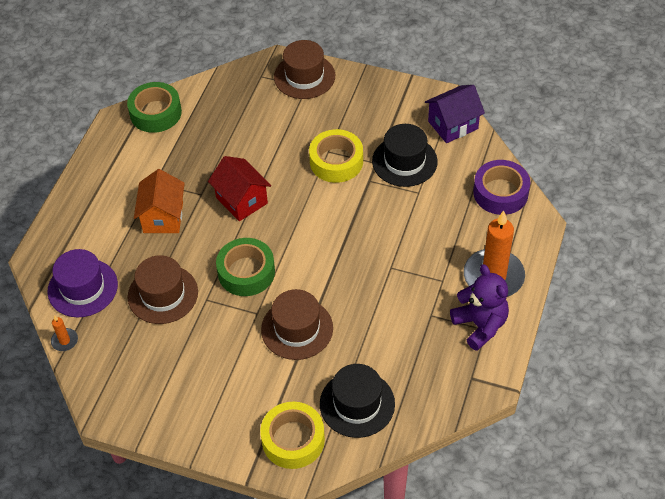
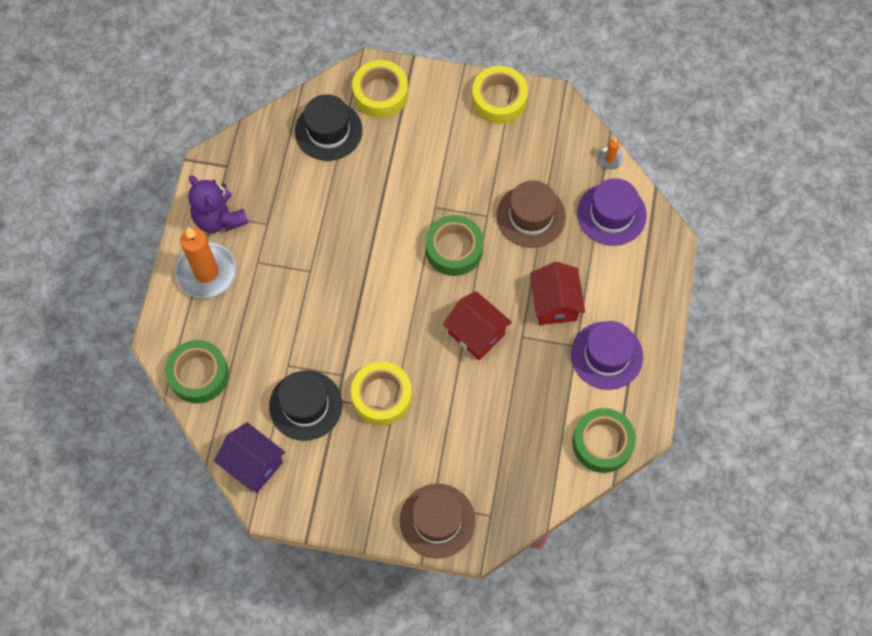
camera: 170 degrees right, 15 degrees up
(130, 173) = (606, 355): none -> purple hat
(162, 417) = (499, 99): none -> yellow tape
(163, 217) = (554, 303): orange house -> red house
(297, 329) = (393, 195): brown hat -> none
(453, 125) = (253, 464): purple house -> purple house turned 75 degrees clockwise
(500, 193) = (199, 374): purple tape -> green tape

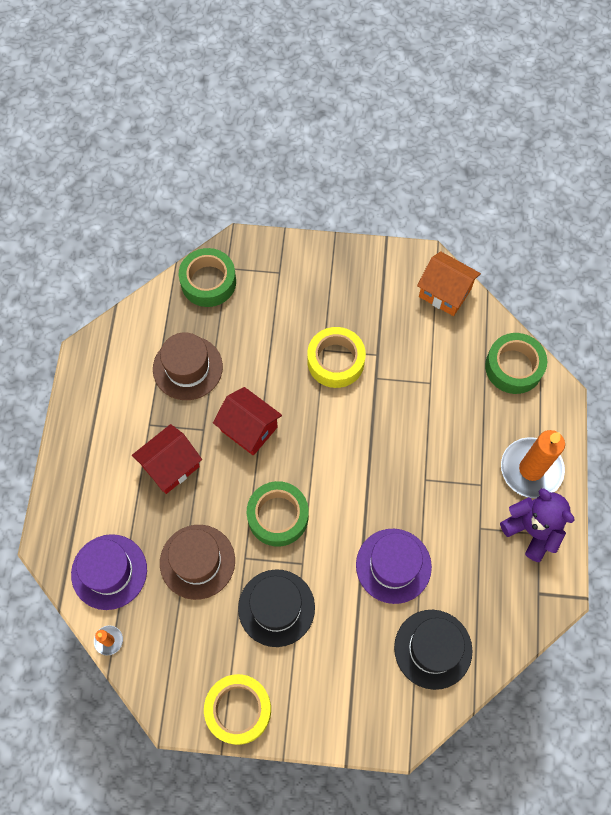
camera: 175 degrees right, 0 degrees up
(253, 464) = (445, 293): purple house -> orange house
(305, 405) = (406, 347): black hat -> black hat (276, 607)
(380, 93) = (379, 705): yellow tape -> none
(437, 520) = (273, 260): brown hat -> brown hat (187, 368)
(554, 303) = (171, 466): red house -> red house turned 60 degrees clockwise
(602, 443) = (125, 336): green tape -> green tape (208, 282)
(606, 355) = (119, 418): purple hat -> purple hat (393, 565)

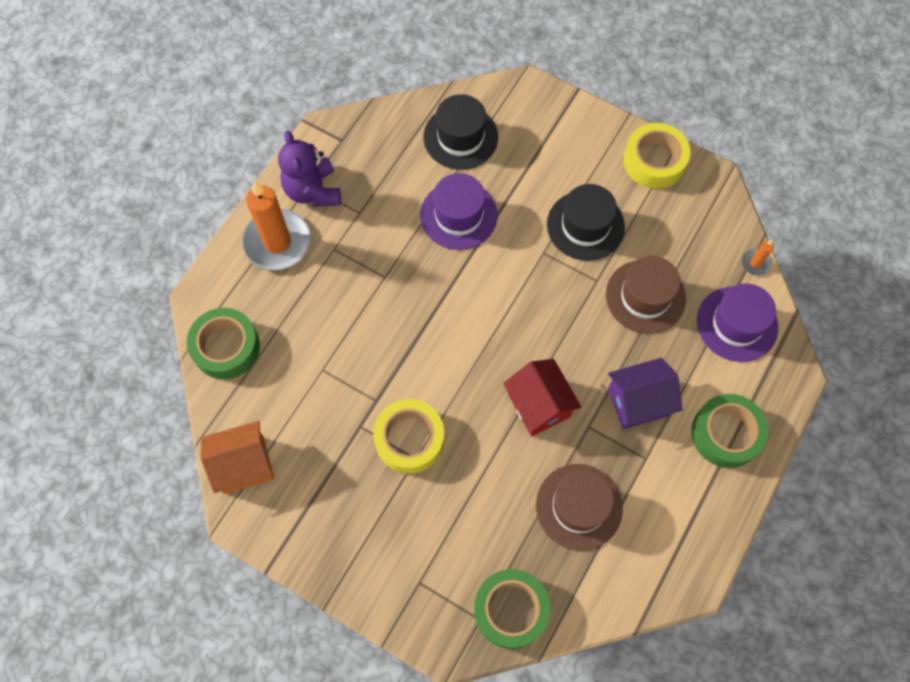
camera: 155 degrees left, 0 degrees up
(171, 466) = (638, 402): red house -> purple house
(278, 516) = (548, 304): green tape -> green tape (726, 434)
(445, 293) = (244, 465): orange house -> orange house turned 75 degrees counterclockwise

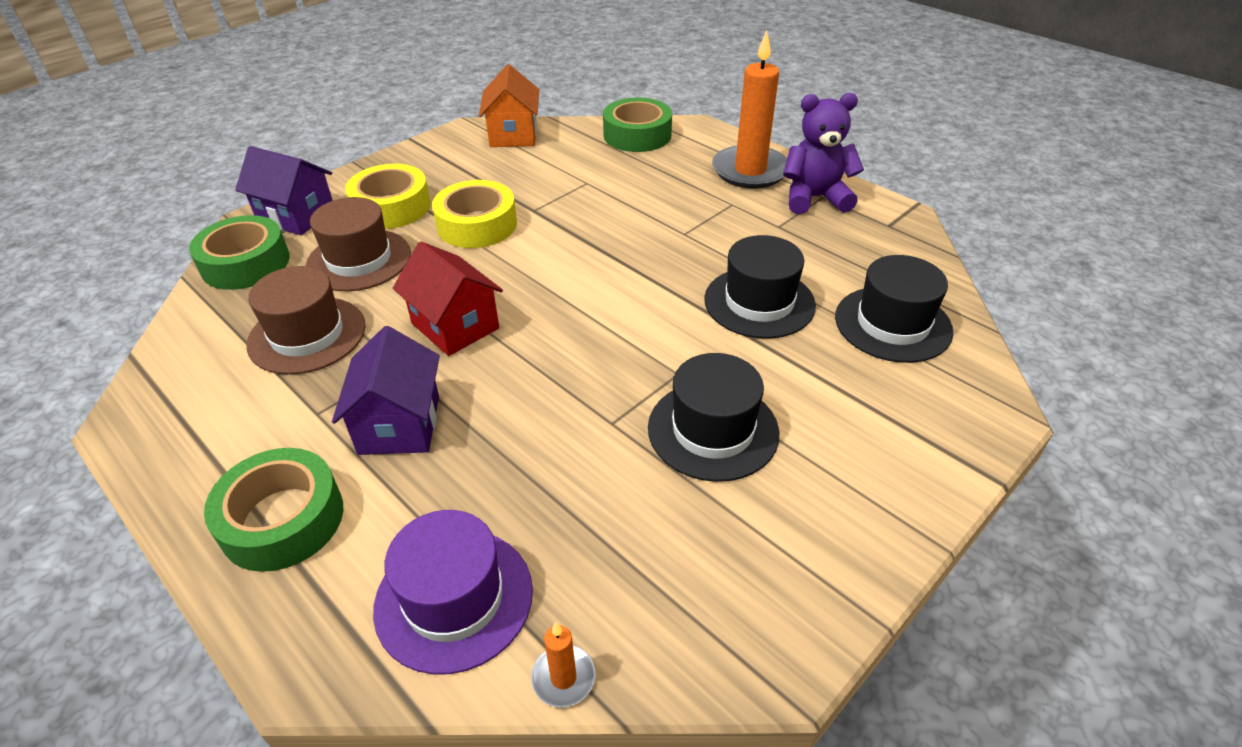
camera: 105 degrees right, 25 degrees down
(432, 607) = (296, 216): none -> purple house
(458, 215) = (759, 302): purple hat -> black hat
(539, 405) = (455, 326): red house -> red house turned 60 degrees clockwise
(645, 296) = (561, 476): brown hat -> brown hat (359, 260)
(654, 161) = (832, 562): yellow tape -> yellow tape (391, 207)

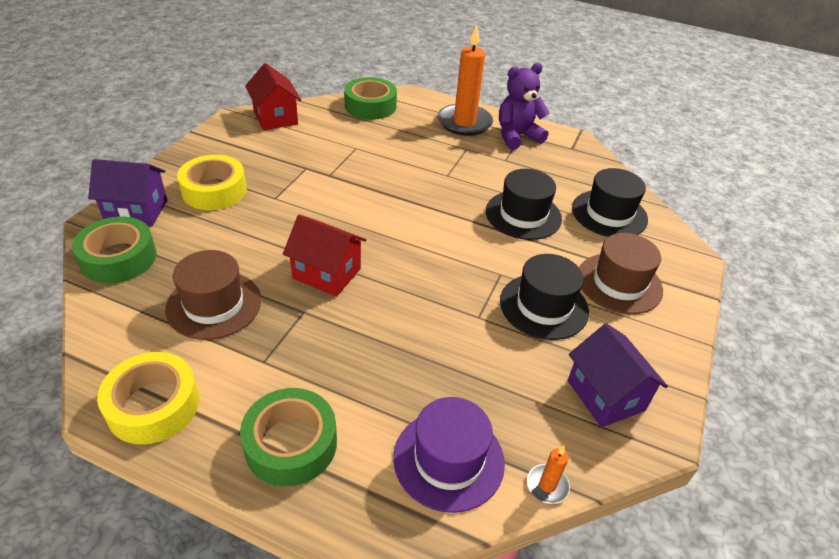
camera: 25 degrees left, 0 degrees up
(359, 260) = (216, 237): brown hat -> brown hat (619, 283)
(399, 424) = (333, 354): purple house -> purple house (605, 395)
(477, 225) = (293, 193): yellow tape -> yellow tape (153, 405)
(513, 135) = (275, 117): orange house -> red house

